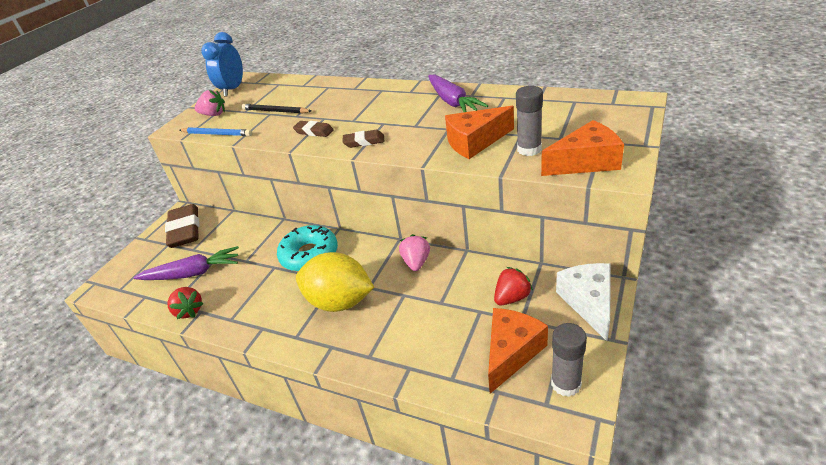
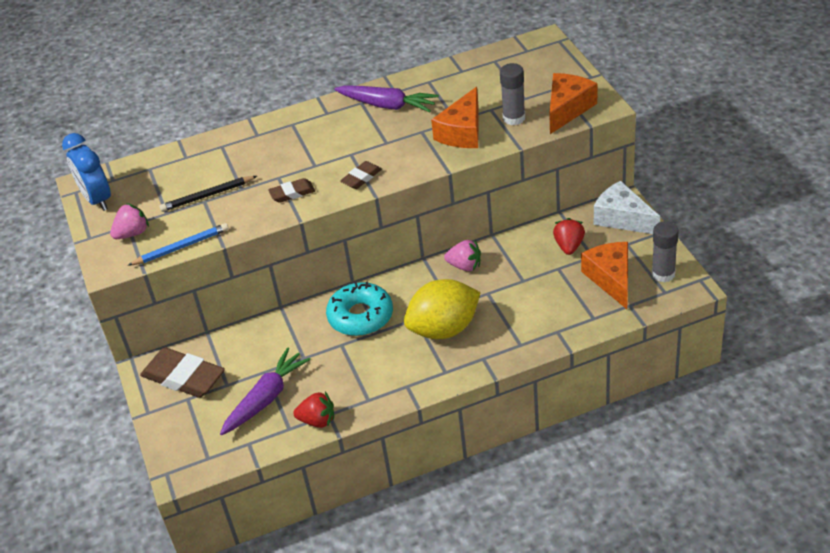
camera: 45 degrees left, 5 degrees up
(416, 262) = (465, 266): pink strawberry -> pink strawberry turned 150 degrees clockwise

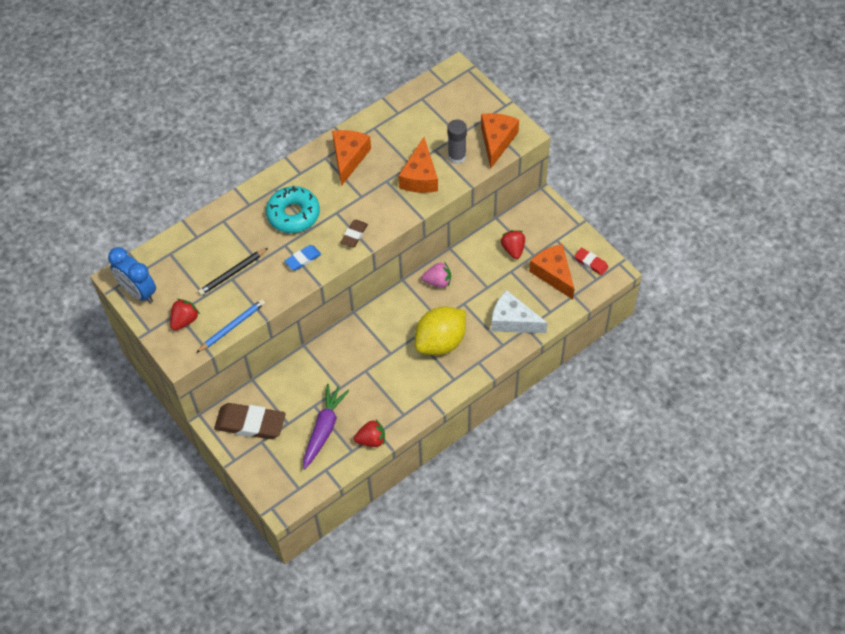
camera: 20 degrees left, 15 degrees up
(132, 233) = (185, 320): pink strawberry -> red strawberry
(292, 193) = (303, 259): brown eraser -> blue eraser
(360, 316) = (371, 342): turquoise donut -> turquoise donut (293, 214)
(387, 105) = (349, 158): purple carrot -> orange cheese
(622, 218) = (547, 216): white cheese -> white cheese (513, 321)
(663, 274) = (591, 263): grey glue stick -> red eraser

